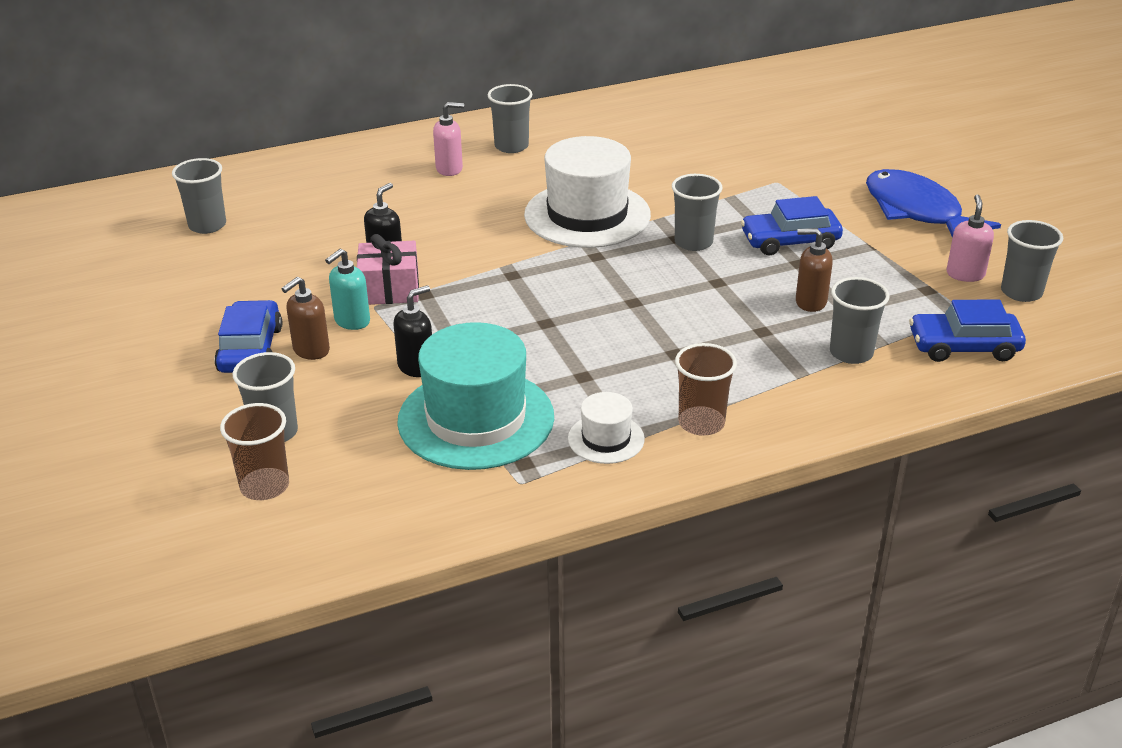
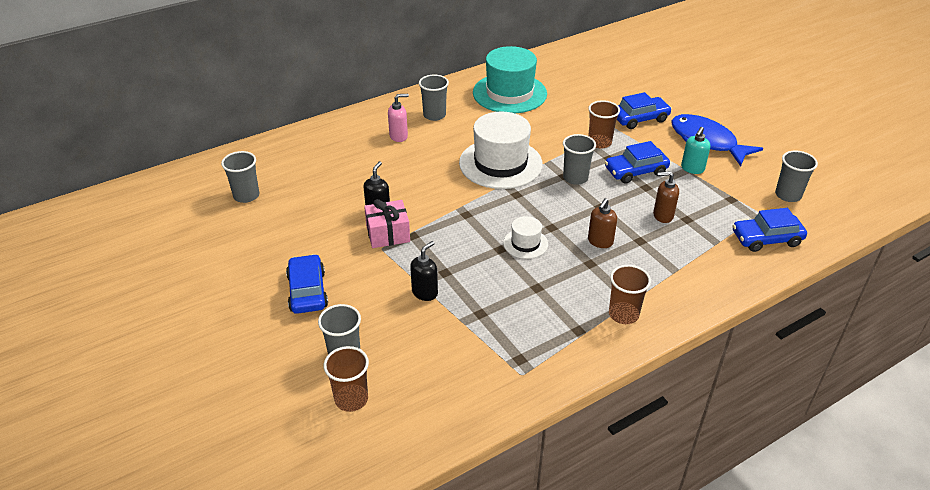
camera: 10 degrees left, 5 degrees up
(311, 350) = (349, 288): brown soap dispenser -> brown soap dispenser (600, 242)
(352, 321) = (370, 261): turquoise soap dispenser -> turquoise soap dispenser (692, 169)
(476, 419) = (477, 328): turquoise hat -> turquoise hat (509, 93)
(606, 439) = (566, 334): white hat -> white hat (525, 243)
(748, 199) = (599, 142): none -> brown cup
(822, 173) = (640, 118): none -> blue car
(851, 353) = (699, 251): grey cup -> none
(965, 274) = (750, 185): pink soap dispenser -> none

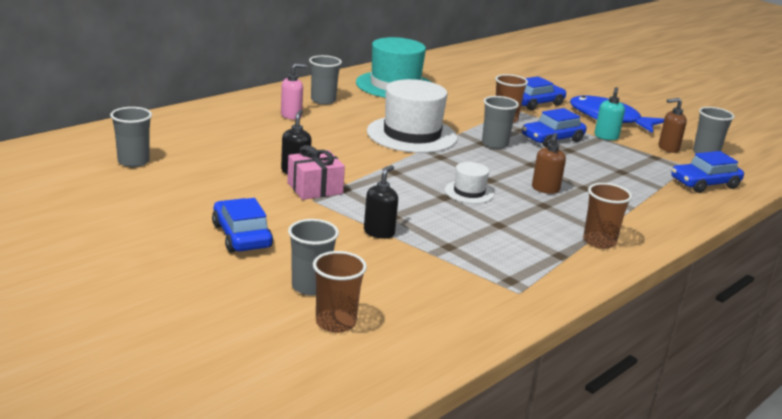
camera: 15 degrees left, 15 degrees down
(662, 215) = (596, 169): brown soap dispenser -> brown soap dispenser (668, 148)

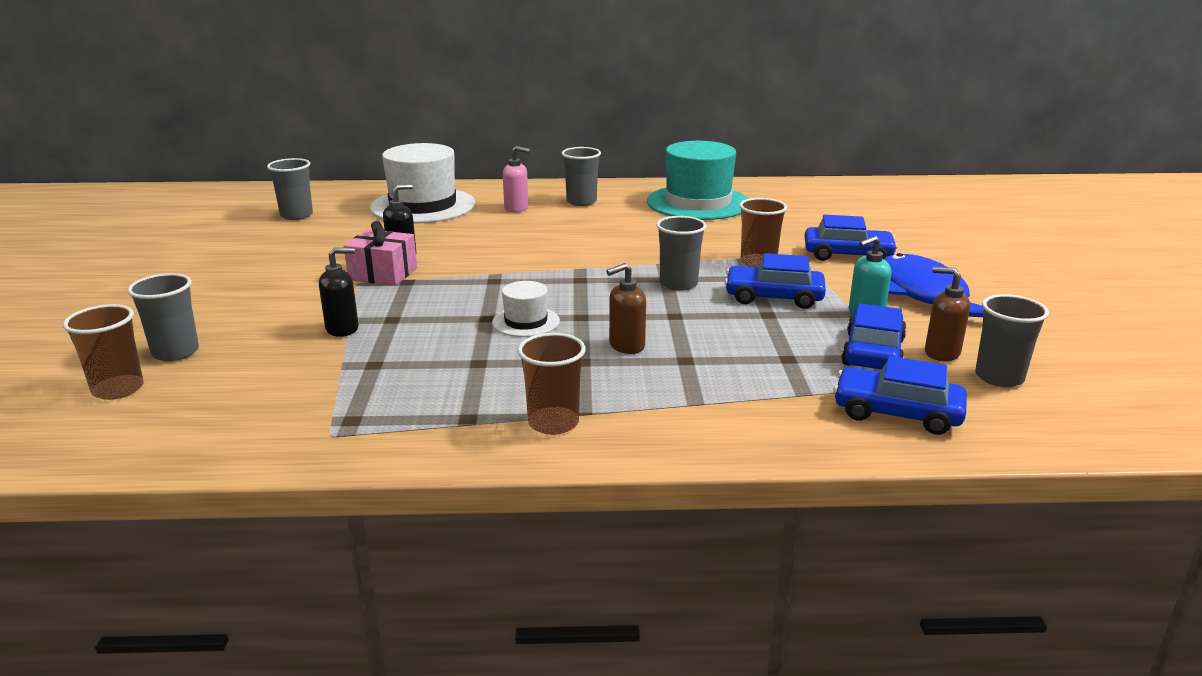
camera: 45 degrees right, 0 degrees up
(241, 236) = (230, 294): blue car -> blue car (872, 352)
(412, 135) = (600, 252): white hat -> white hat (423, 206)

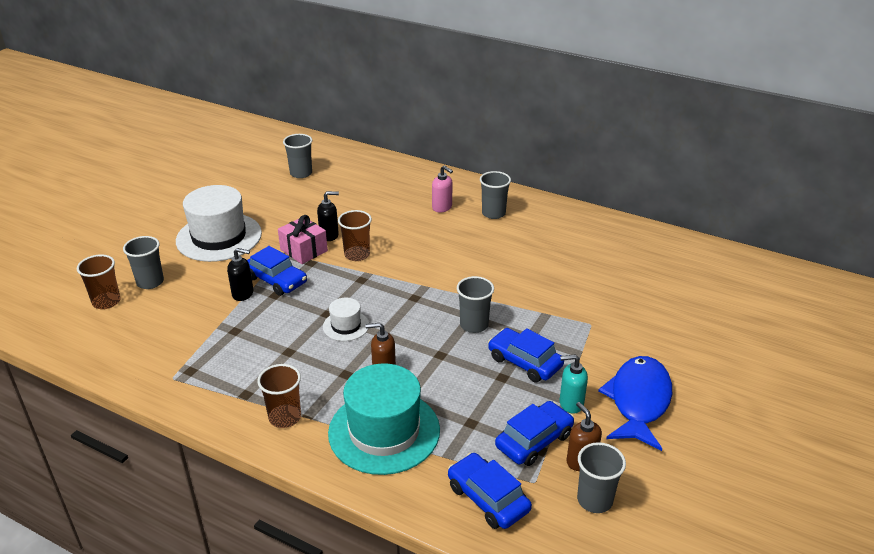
camera: 30 degrees right, 10 degrees up
(423, 206) = (384, 186): white hat -> white hat (219, 237)
(698, 203) = (578, 241): turquoise hat -> turquoise hat (384, 431)
(758, 262) = (552, 322): brown cup -> brown cup (357, 255)
(847, 255) = (629, 337): blue car -> blue car (276, 280)

